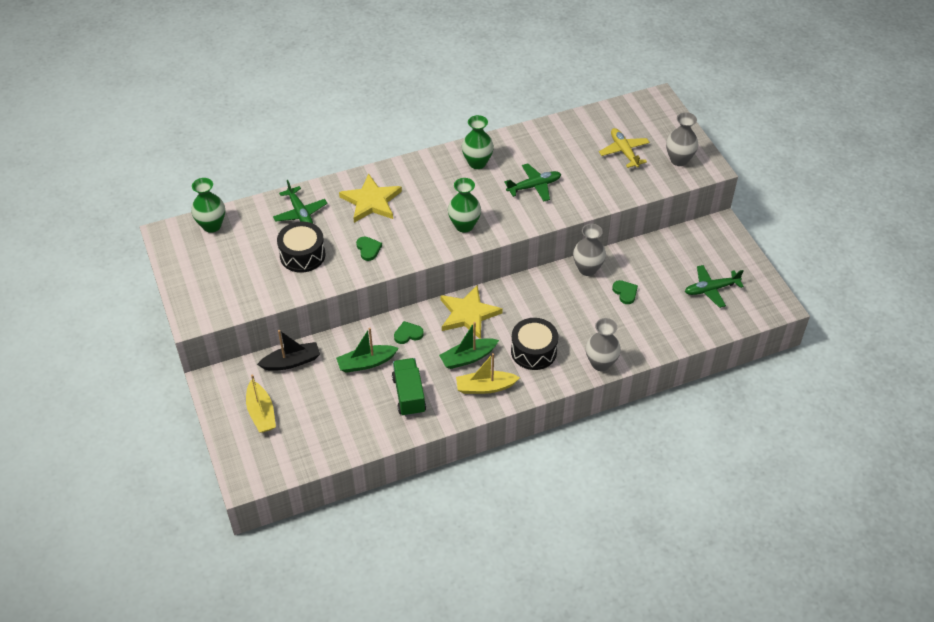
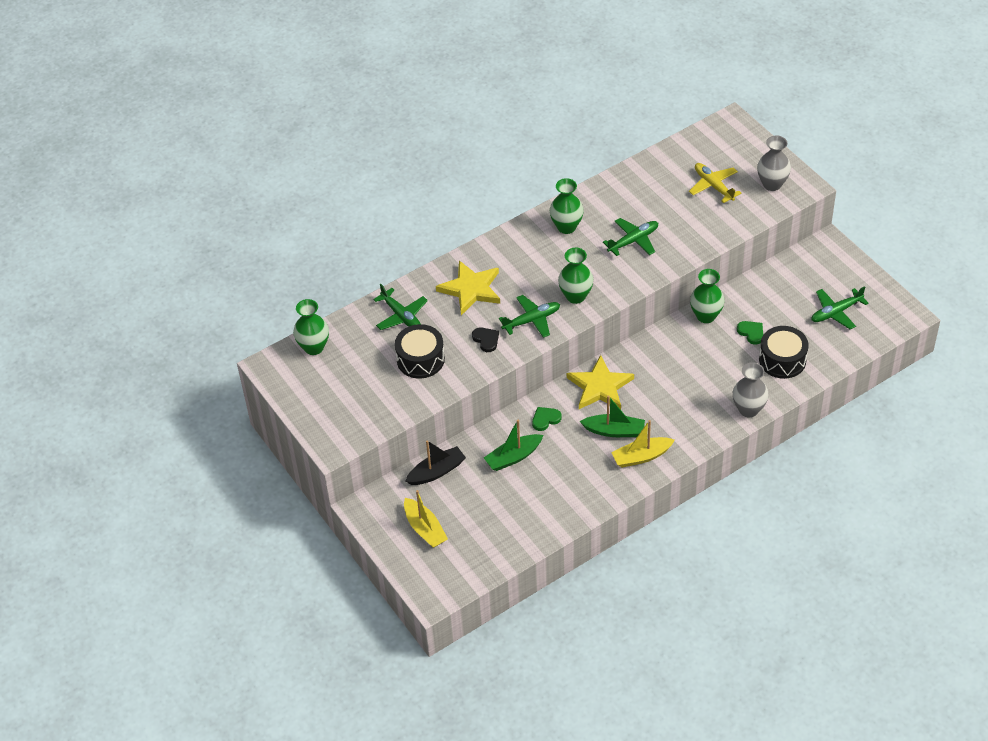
camera: 10 degrees left, 0 degrees up
(368, 249) = (486, 340): green heart -> black heart
(409, 395) = (568, 480): green truck -> none
(416, 239) = (532, 320): none -> green plane
(468, 358) = (614, 431): green boat -> green boat turned 135 degrees counterclockwise
(533, 351) = (678, 411): black drum -> black drum (782, 360)
(587, 269) = (706, 316): grey vase -> green vase

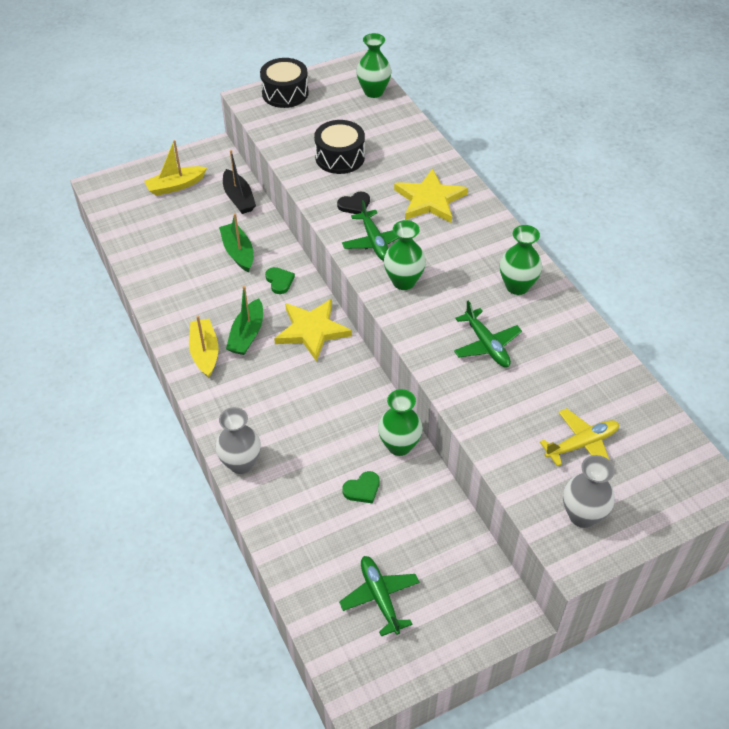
camera: 95 degrees right, 0 degrees up
(401, 316) = (401, 148): green plane -> none
(782, 360) = (309, 515): black drum -> black drum (285, 93)

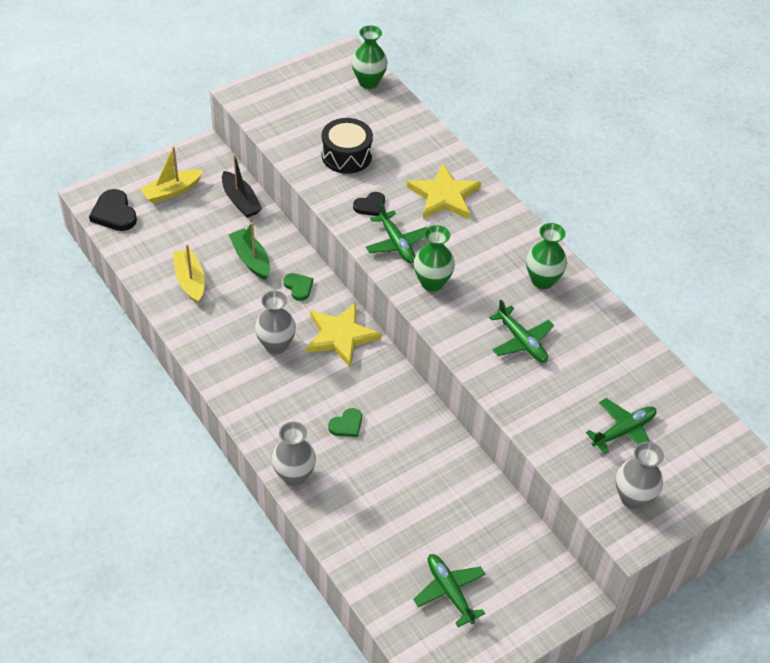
camera: 10 degrees left, 0 degrees up
(118, 203) = (114, 213): none -> black heart
(205, 352) = (237, 366): yellow boat -> yellow boat (190, 281)
(247, 334) = (276, 345): green boat -> grey vase
(285, 93) = (277, 88): black drum -> none
(362, 489) = (416, 490): green heart -> green heart (346, 425)
(399, 445) = (445, 445): green vase -> none
(582, 444) = (623, 431): yellow plane -> green plane

